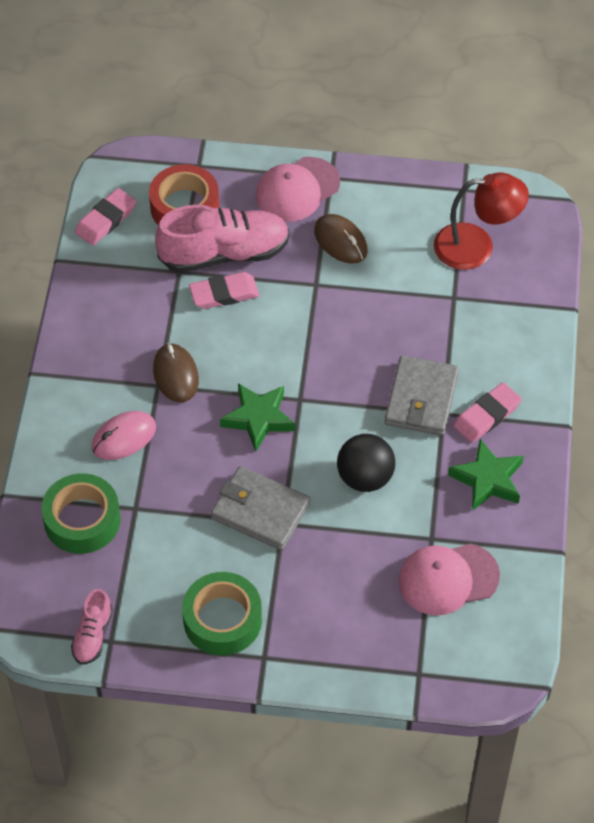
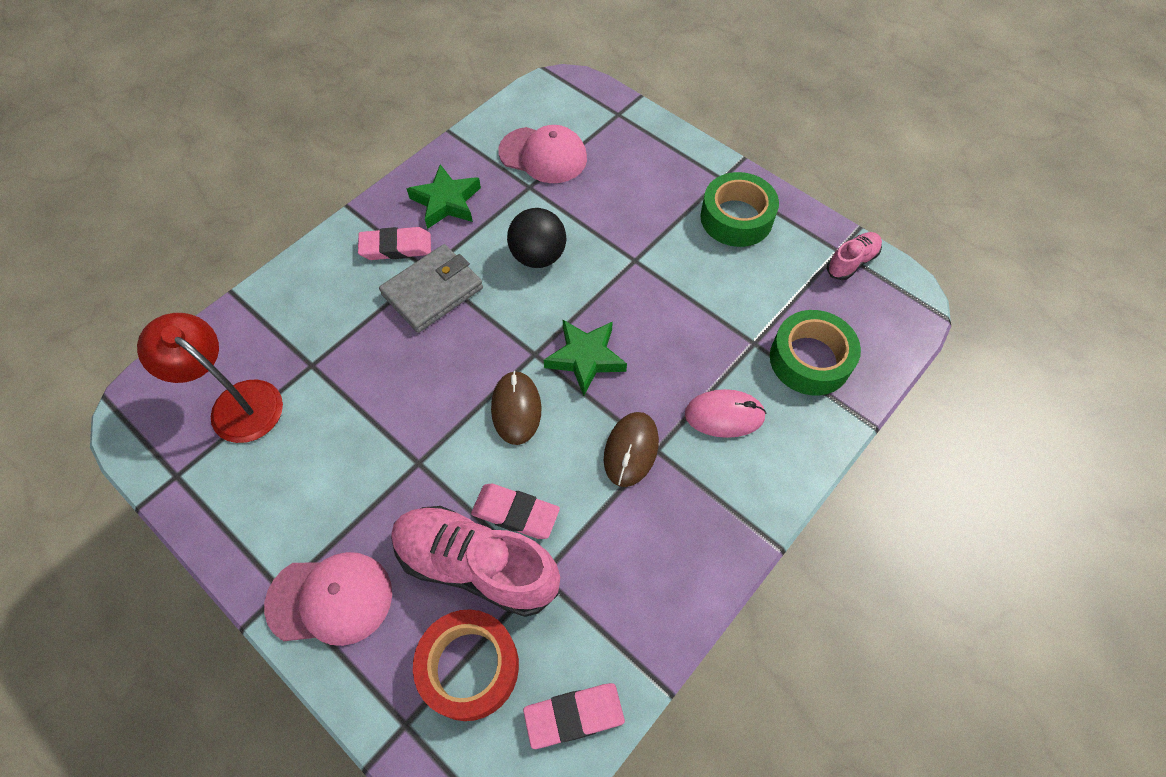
camera: 145 degrees left, 5 degrees up
(260, 511) = (645, 279): grey wallet -> none
(340, 241) = (349, 497): brown mouse -> brown mouse (516, 409)

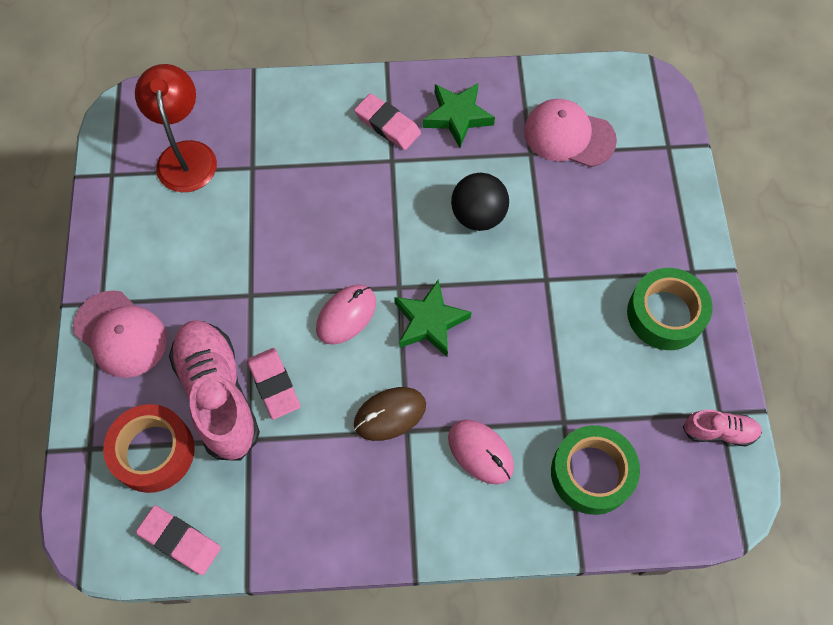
camera: 45 degrees right, 5 degrees up
(433, 291) = (378, 180): grey wallet -> none
(516, 409) = (346, 315): brown mouse -> pink mouse
(543, 155) = (569, 135): pink cap -> pink cap turned 135 degrees clockwise

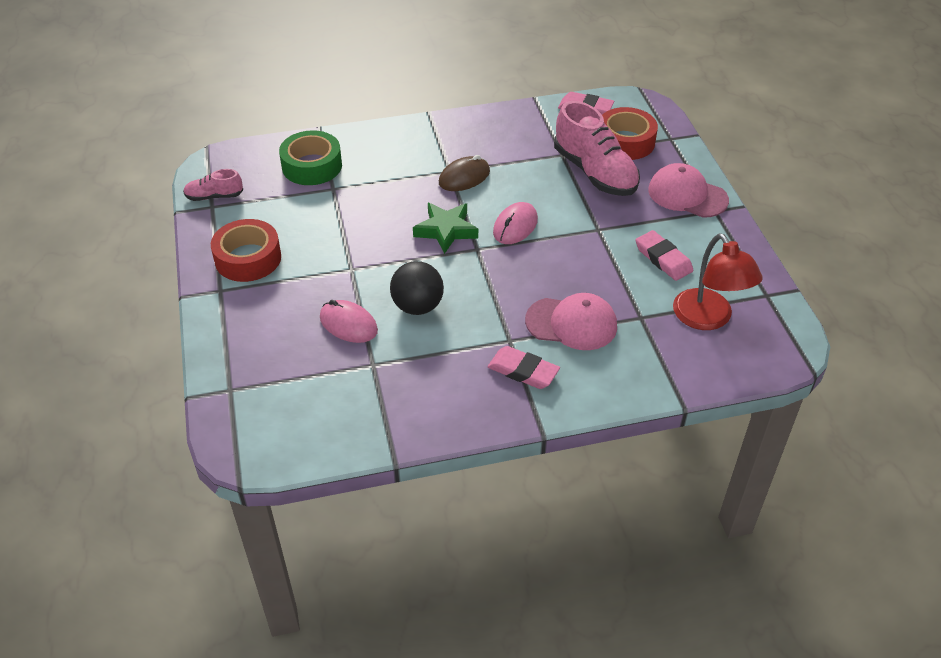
camera: 170 degrees right, 20 degrees down
(274, 385) = (556, 182): pink eraser -> pink eraser (663, 259)
(457, 116) = (453, 388): green star -> none
(480, 452) = (393, 167): pink mouse -> pink mouse (348, 324)
(569, 135) = (334, 386): pink cap -> pink cap (571, 323)
(665, 314) = (248, 258): green tape -> red tape

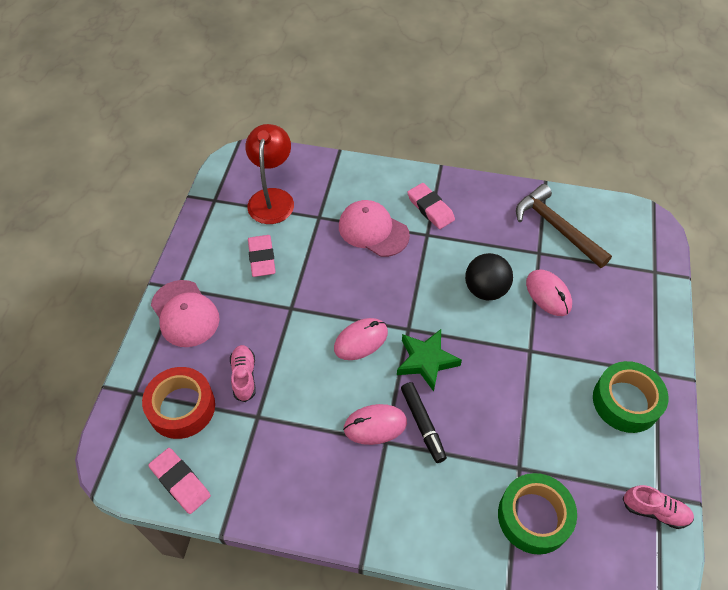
camera: 155 degrees left, 10 degrees up
(248, 258) = (626, 401): red tape -> green tape
(361, 401) = (556, 228): none -> brown hammer
(425, 189) = (423, 424): none -> black marker
(464, 177) = (375, 425): brown mouse -> pink mouse
(595, 172) = (244, 376): pink shoe -> pink shoe, size x0.50

